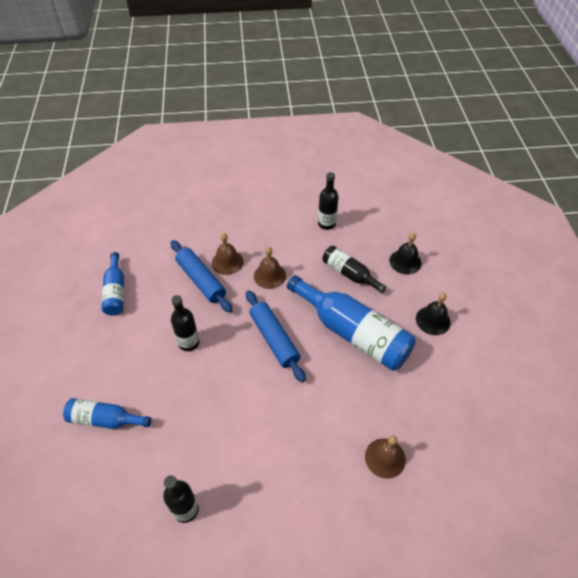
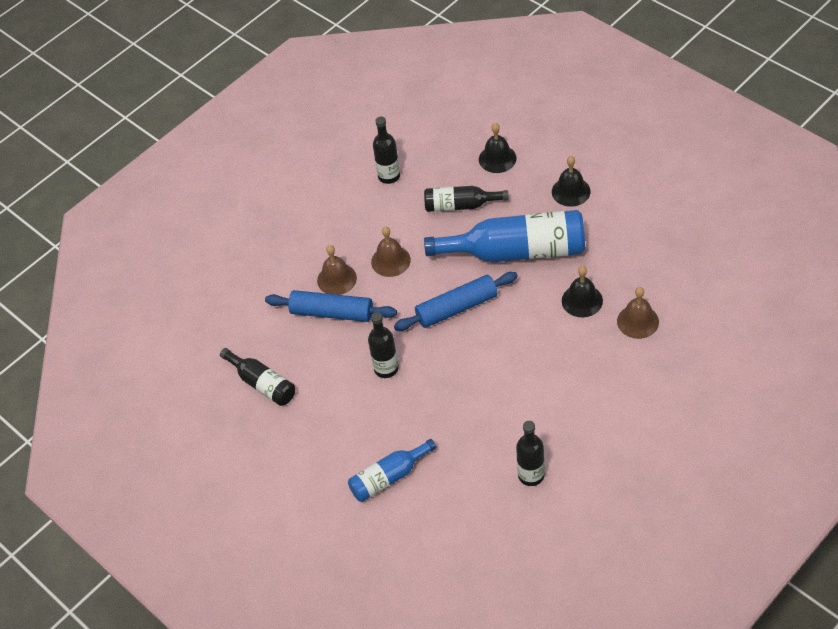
camera: 35 degrees left, 0 degrees up
(116, 291) = (262, 384): blue bottle -> black bottle
(274, 339) = (457, 308): blue rolling pin -> blue rolling pin turned 45 degrees counterclockwise
(361, 405) = (582, 300): none -> black bell

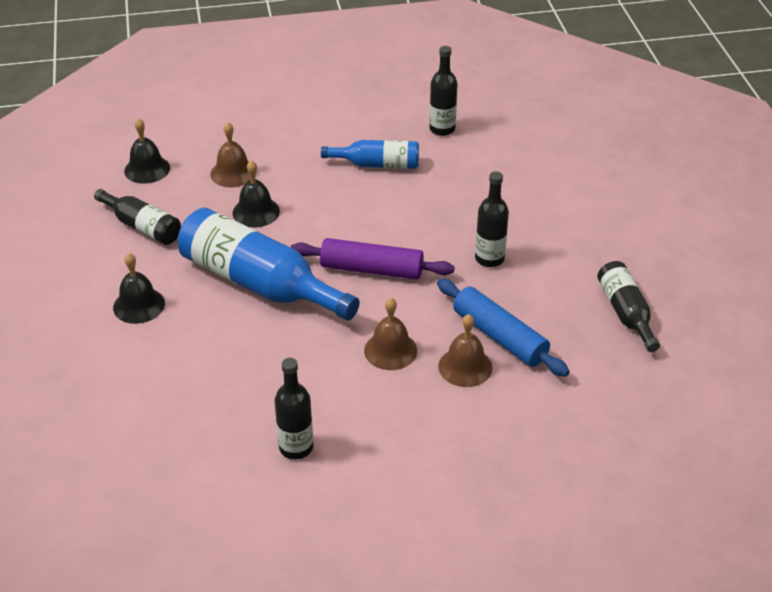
camera: 150 degrees left, 10 degrees down
(388, 477) = (561, 183): blue bottle -> blue bottle (377, 164)
(457, 308) = (371, 269): blue rolling pin -> purple rolling pin
(460, 205) = (259, 361): black bottle -> black bottle (142, 227)
(497, 158) = (160, 387): black bell -> black bell (147, 169)

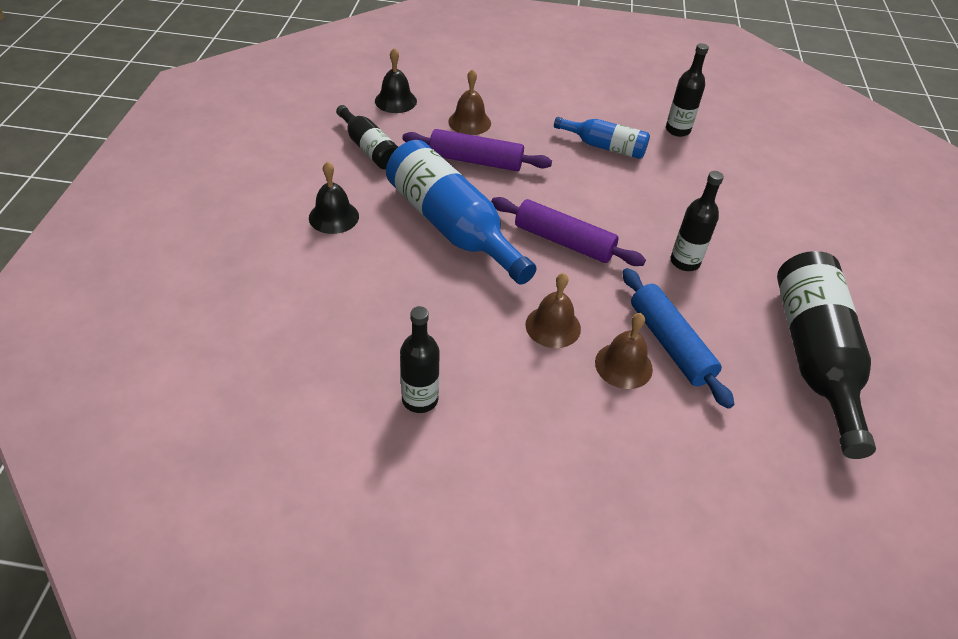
camera: 15 degrees right, 5 degrees up
(256, 212) = (476, 161): black bell -> purple rolling pin
(625, 313) = (814, 356): black bottle -> black bottle, size x1.83

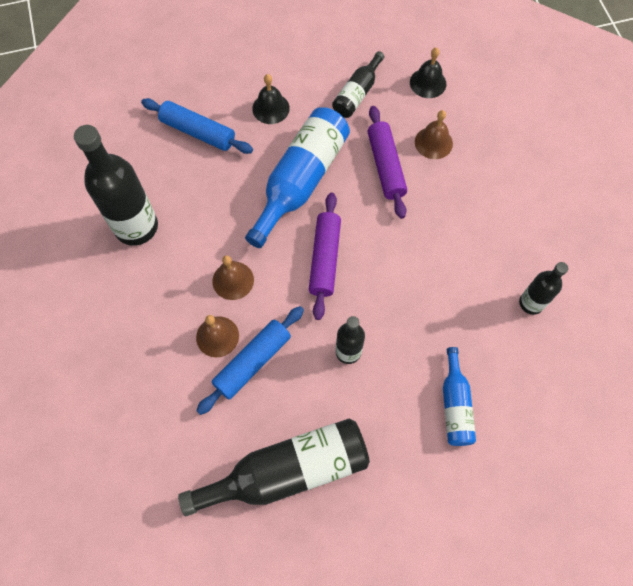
camera: 70 degrees right, 20 degrees up
(316, 290) = (198, 132): none -> blue rolling pin
(420, 399) = (136, 227): black bottle -> black bottle, size x1.83
(605, 147) = (465, 251): blue bottle -> blue bottle (455, 405)

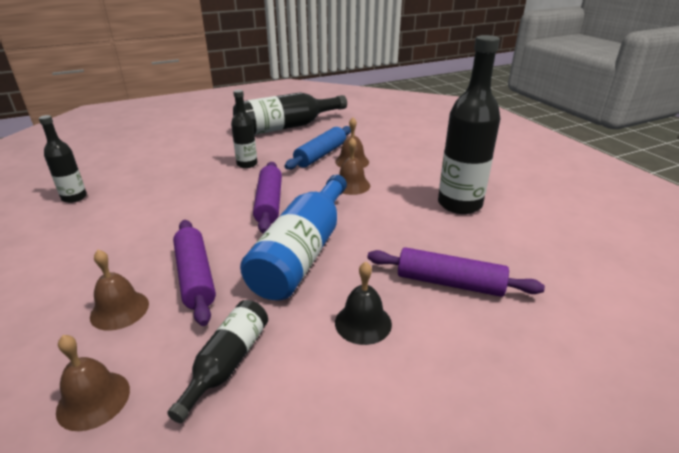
camera: 170 degrees right, 35 degrees down
(198, 132) = (449, 283): blue rolling pin -> purple rolling pin
(428, 83) = (93, 400): black bell -> brown bell
(455, 405) = (168, 152): blue bottle -> none

